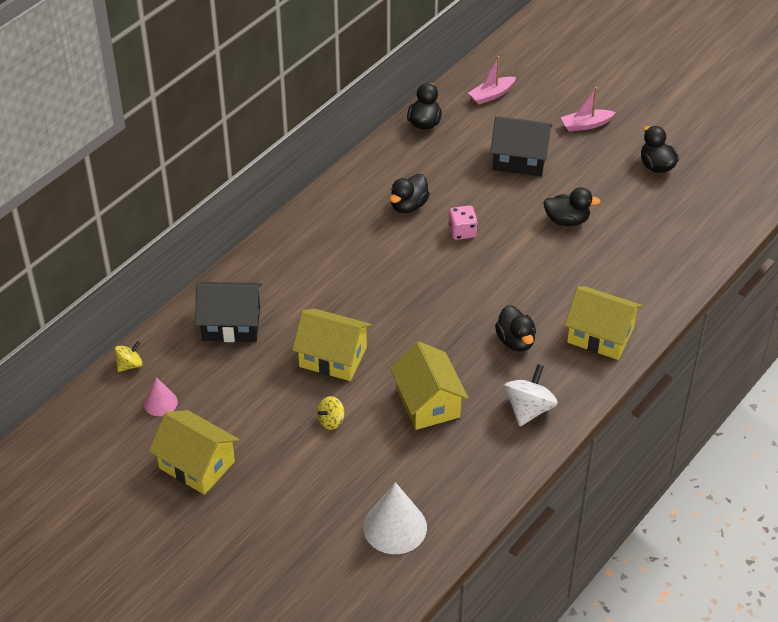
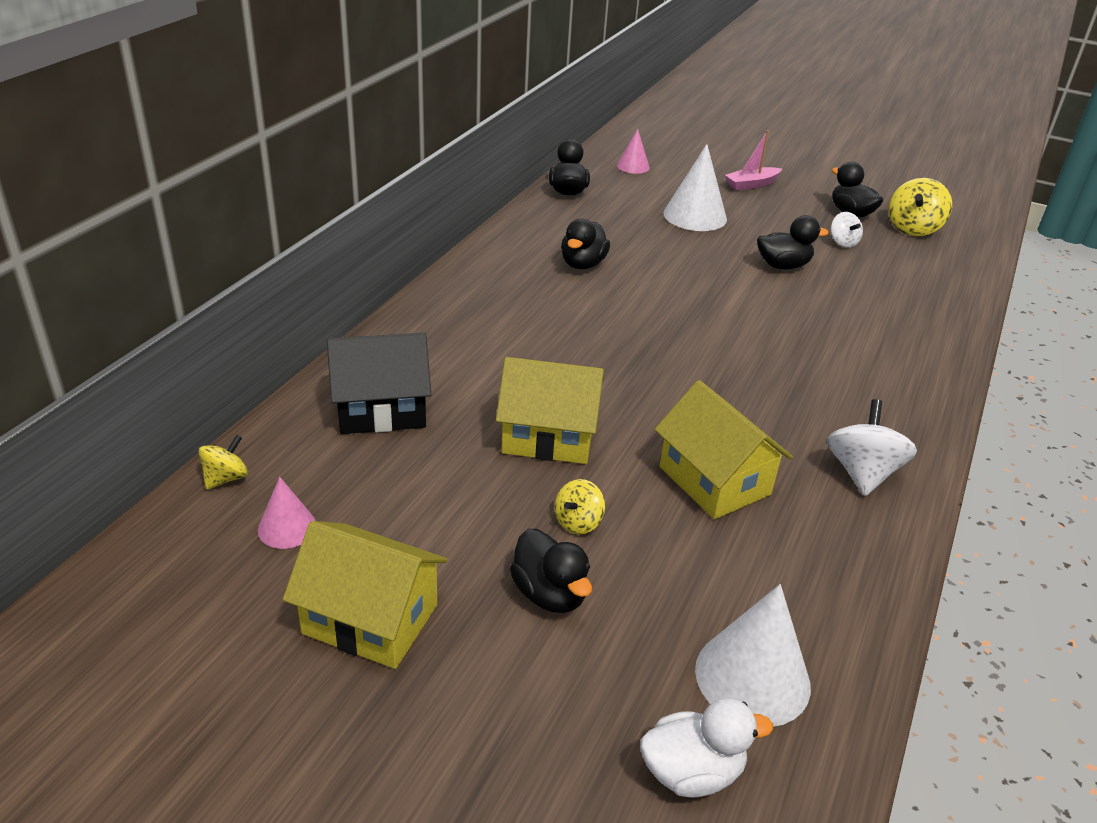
camera: 15 degrees left, 10 degrees down
(341, 569) = (692, 772): none -> white duck
(462, 232) = (662, 284): pink dice -> none
(491, 95) = (633, 166): pink boat -> pink cone
(515, 341) = (795, 393): black duck -> black duck (550, 594)
(519, 159) = (695, 216): black house -> white cone
(600, 335) = (899, 376): yellow house -> none
(630, 199) = (843, 242): none -> white spinning top
(701, 188) = (913, 228): none -> yellow spinning top

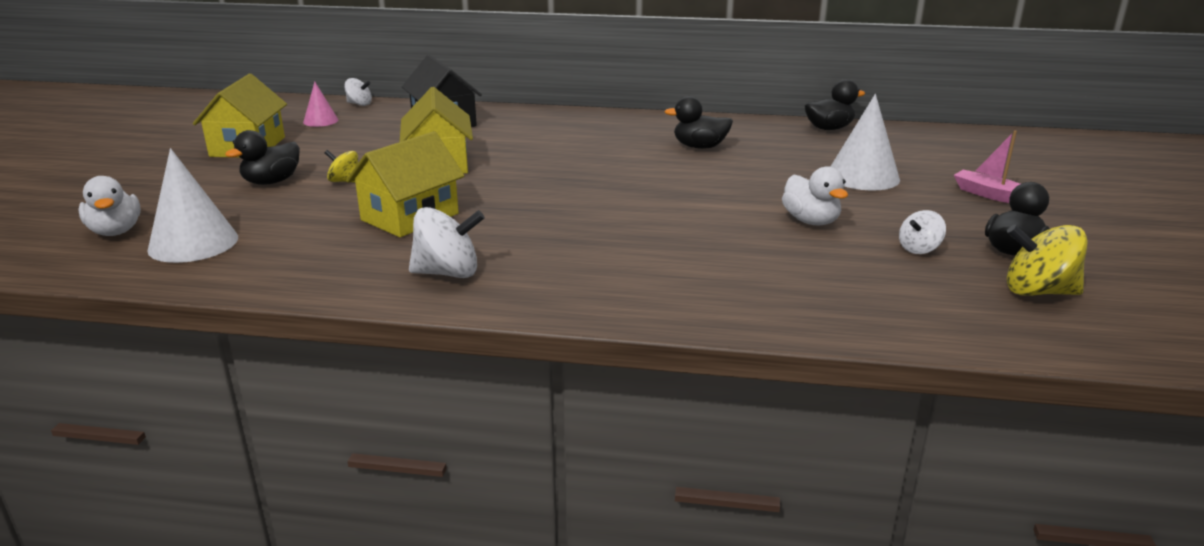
camera: 75 degrees right, 10 degrees down
(226, 478) = (359, 104): yellow spinning top -> white spinning top
(633, 166) = (931, 144): pink cone -> none
(783, 265) = (811, 221): black duck -> white duck

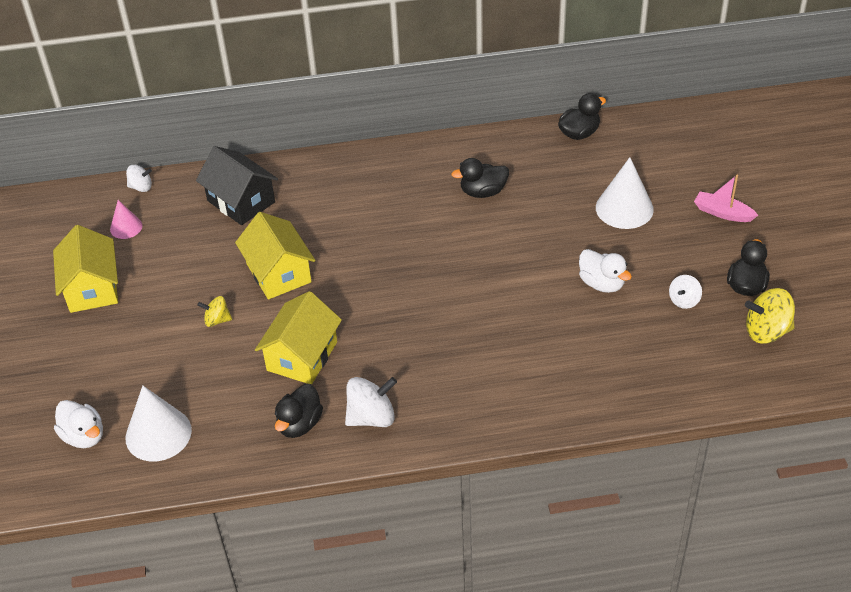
camera: 15 degrees left, 20 degrees up
(272, 182) = (156, 336): black duck -> black duck (299, 424)

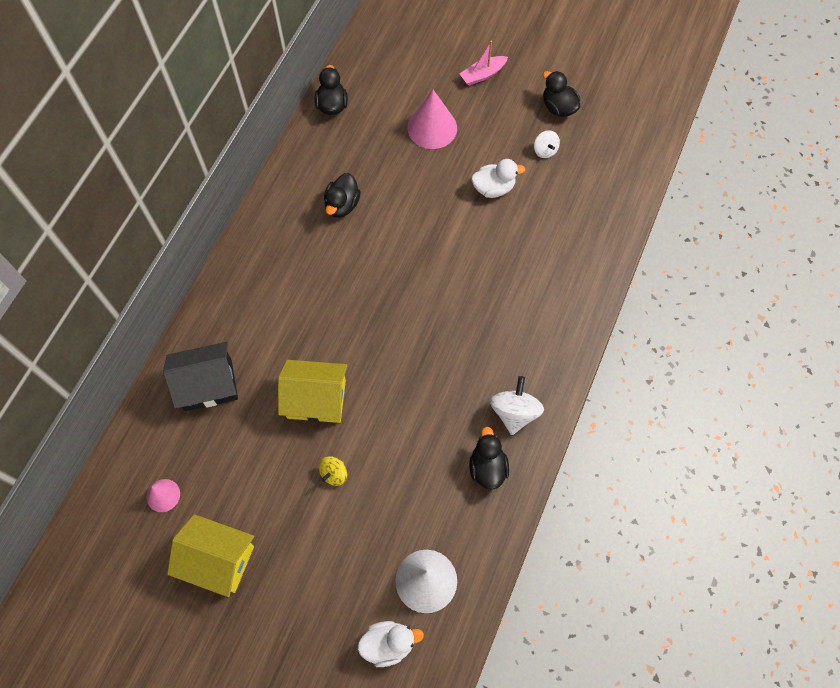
camera: 60 degrees left, 20 degrees up
(141, 187) = (120, 458): white spinning top -> none
(299, 424) = (487, 467): black duck -> black duck turned 150 degrees counterclockwise
(302, 356) = (419, 429): yellow house -> none
(624, 208) = (432, 128): white cone -> pink cone
(766, 331) = (605, 123): yellow spinning top -> none

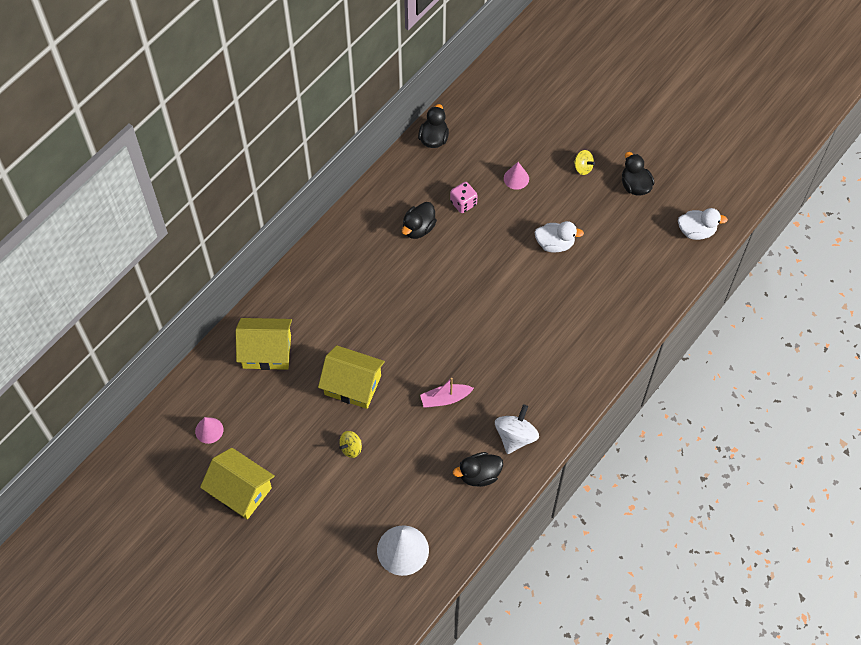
camera: 15 degrees right, 5 degrees down
(208, 384) = (267, 351): black house -> yellow house
(383, 167) = (463, 203): none -> pink dice
(388, 643) = (359, 589): white duck -> white duck (696, 231)
(432, 128) = (516, 178): pink cone -> pink cone, size x0.56
(482, 75) = (575, 141): pink boat -> pink boat (445, 399)
(487, 467) = (479, 475): black duck -> black duck turned 120 degrees counterclockwise
(498, 101) = (583, 168): none -> yellow spinning top
(545, 150) = (611, 221): white spinning top -> none

